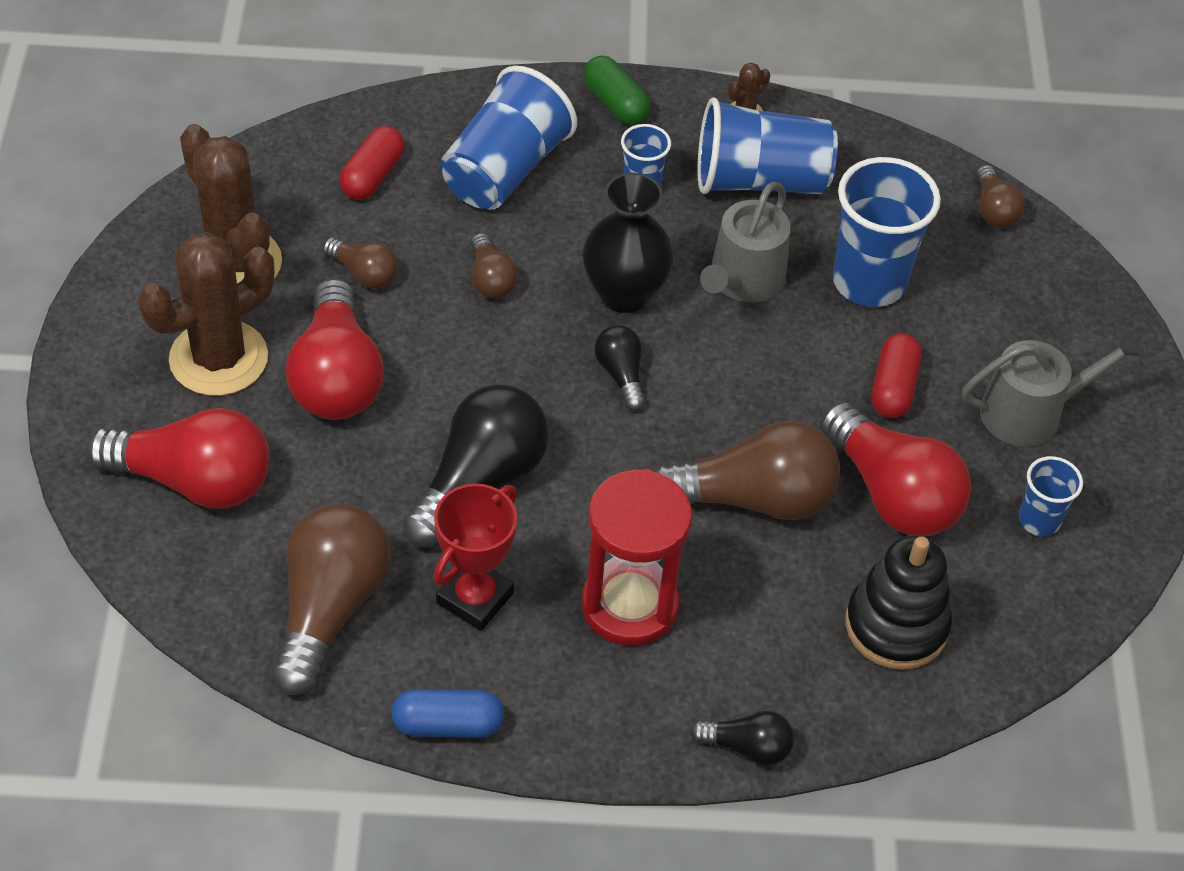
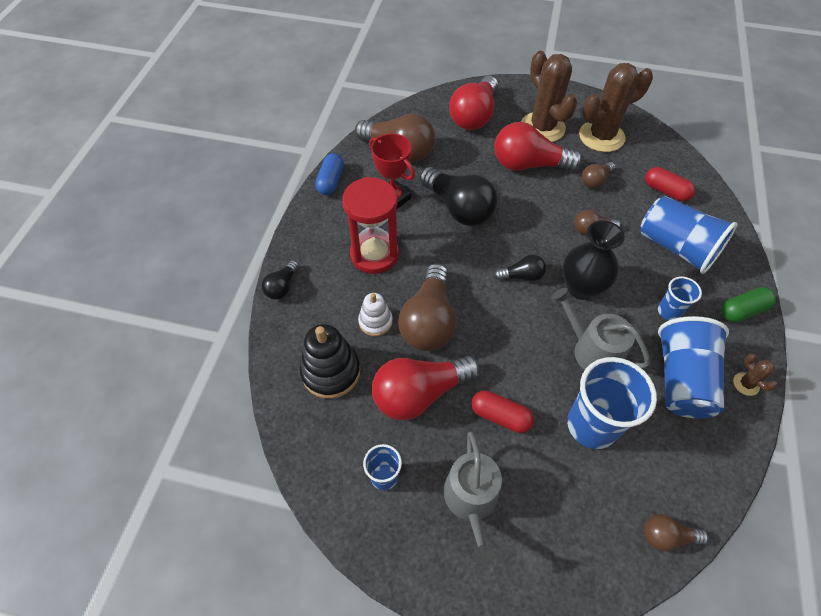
camera: 105 degrees right, 5 degrees up
(778, 577) = (375, 321): none -> white stacking toy

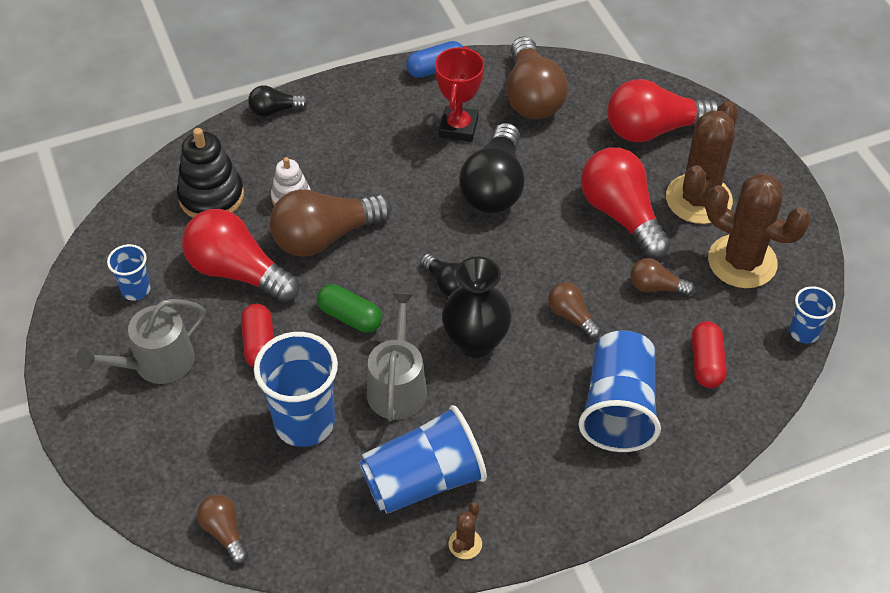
camera: 55 degrees right, 5 degrees down
(374, 254) = (371, 153): red hourglass -> none
(669, 311) = (510, 435): blue cup -> blue cup (804, 332)
(742, 310) = (573, 508): green capsule -> green capsule (350, 317)

